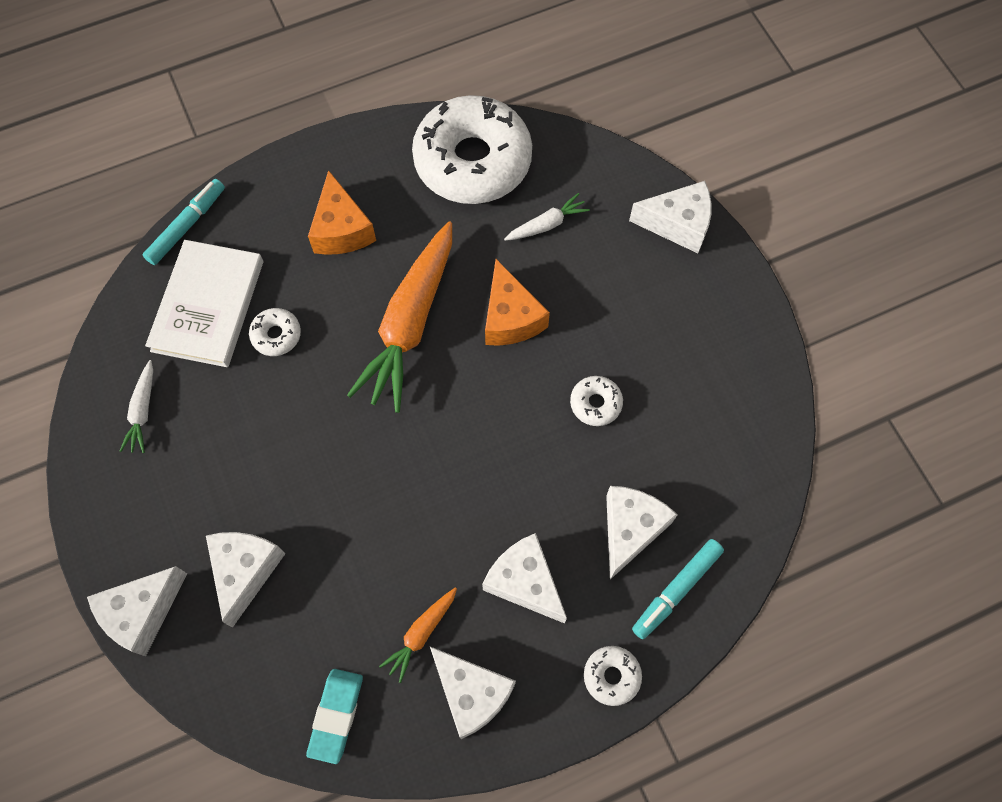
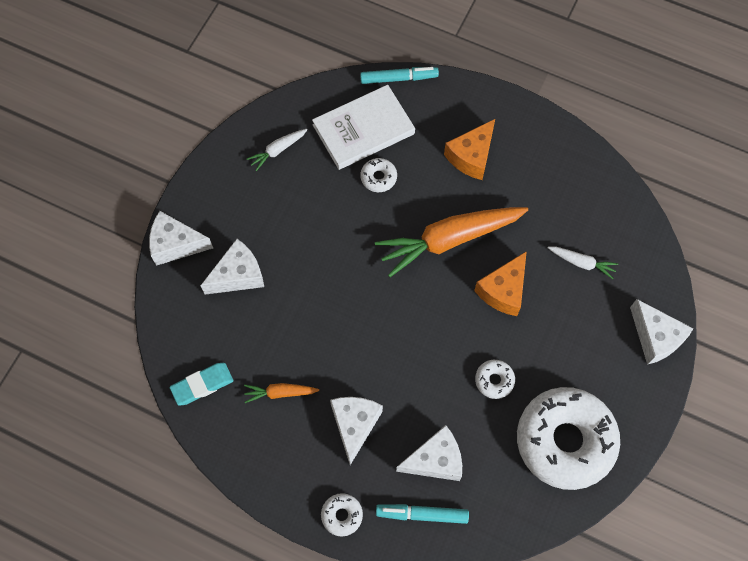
camera: 50 degrees right, 0 degrees up
(471, 693) = (270, 446): white cheese -> none
(472, 161) = (582, 189): white donut -> white donut (565, 441)

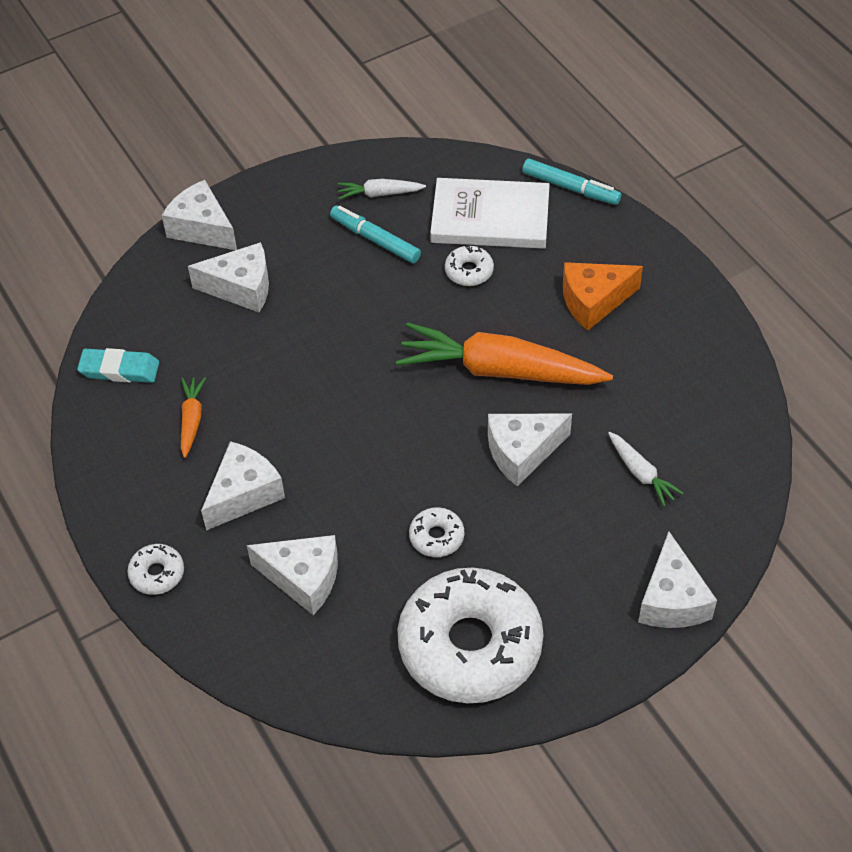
camera: 35 degrees right, 15 degrees down
(280, 393) = (191, 420): orange carrot -> orange carrot turned 60 degrees clockwise
(422, 514) = (244, 624): turquoise marker -> turquoise marker (375, 239)
(503, 290) = (522, 452): orange cheese -> white cheese

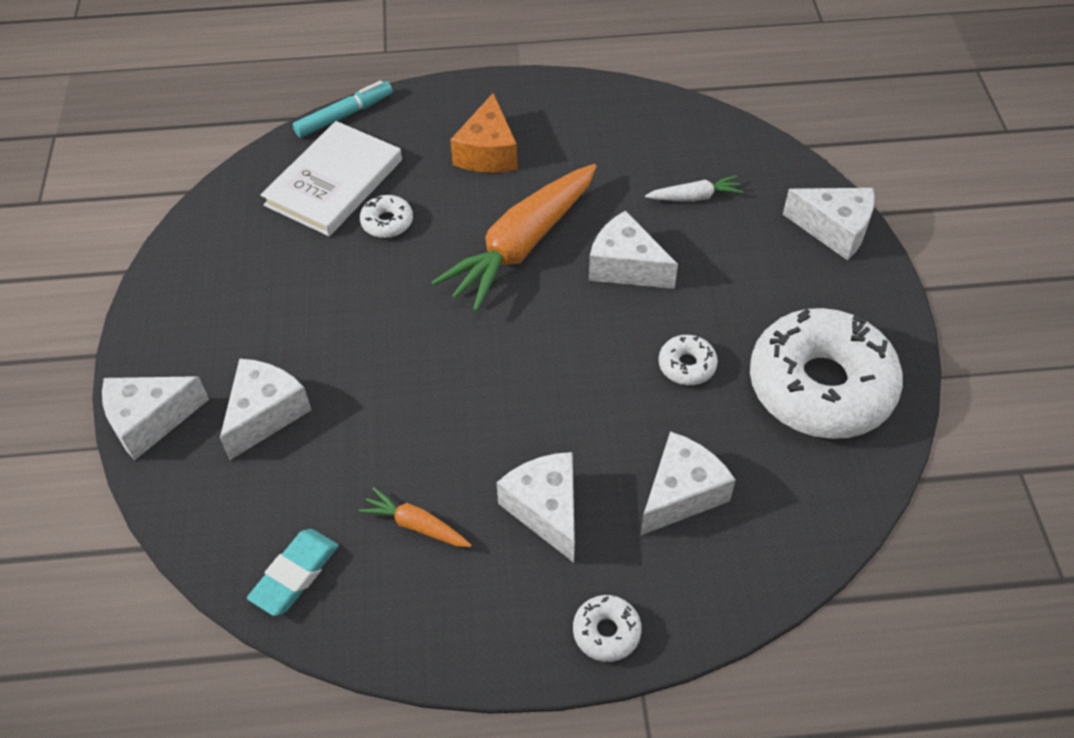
camera: 65 degrees left, 0 degrees up
(375, 239) = (290, 277): turquoise marker -> none
(379, 194) = (233, 251): white carrot -> none
(522, 452) = (626, 266): white cheese -> white cheese turned 120 degrees clockwise

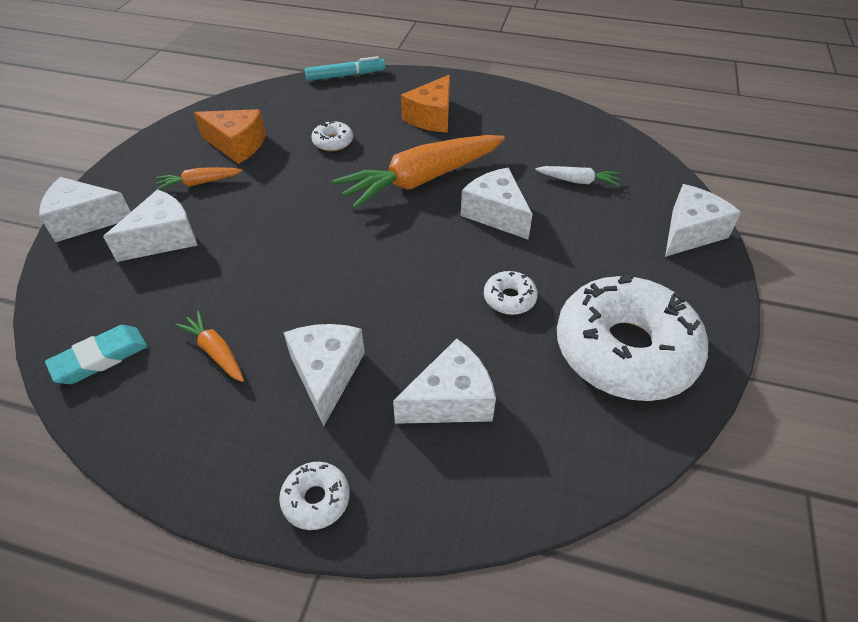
camera: 20 degrees right, 5 degrees down
(257, 328) = (199, 183): none -> orange carrot
(269, 260) = (237, 145): none -> orange cheese
(334, 182) = (312, 111): white book -> none
(834, 229) = (690, 232): white cheese -> white cheese turned 90 degrees counterclockwise

